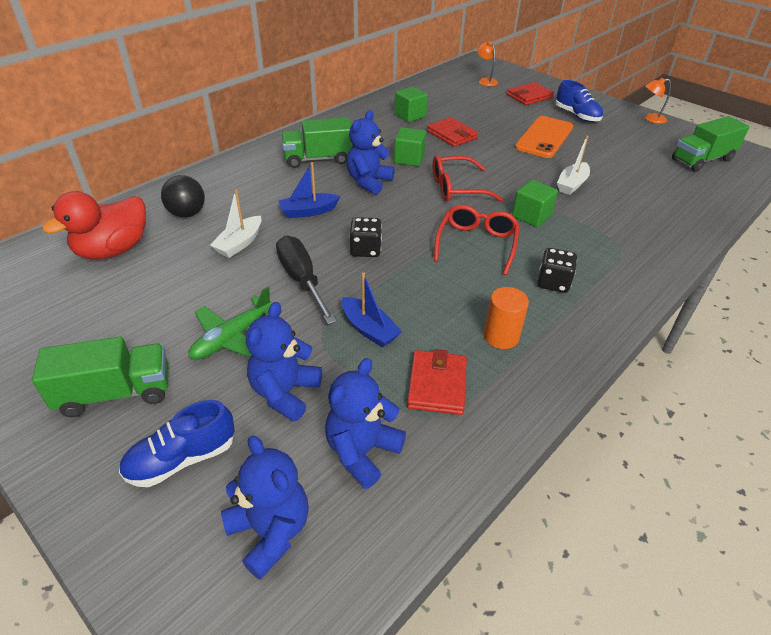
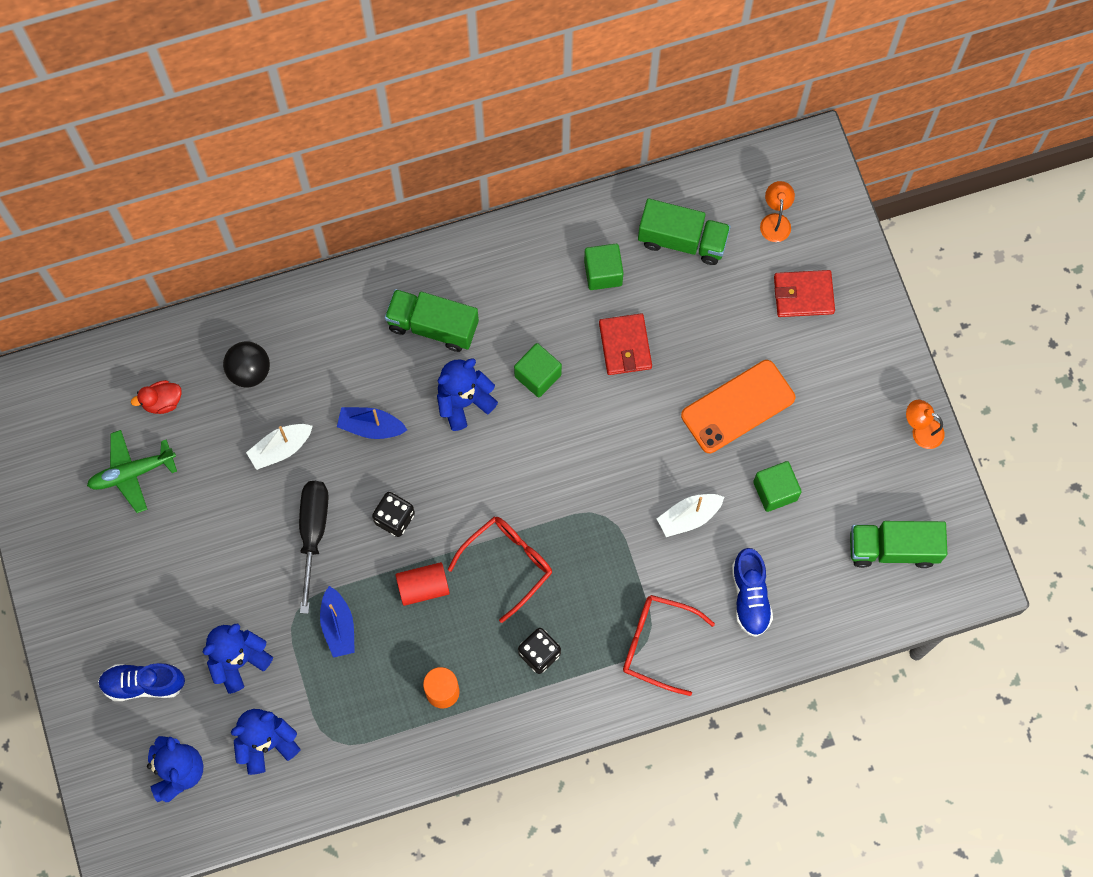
camera: 30 degrees right, 30 degrees up
(113, 250) = (162, 402): red duck -> red duck, size x0.51
(115, 393) = (116, 595): green truck -> green truck (682, 240)
(232, 338) = (223, 578): green plane -> green plane (132, 473)
(423, 279) = (423, 587): none -> red cylinder
(437, 385) = (356, 713): red wallet -> none
(457, 188) = (553, 461): red glasses -> red glasses (657, 644)
(531, 216) = (597, 548): green cube -> green cube (775, 491)
(577, 116) = (826, 376): blue shoe -> blue shoe (750, 596)

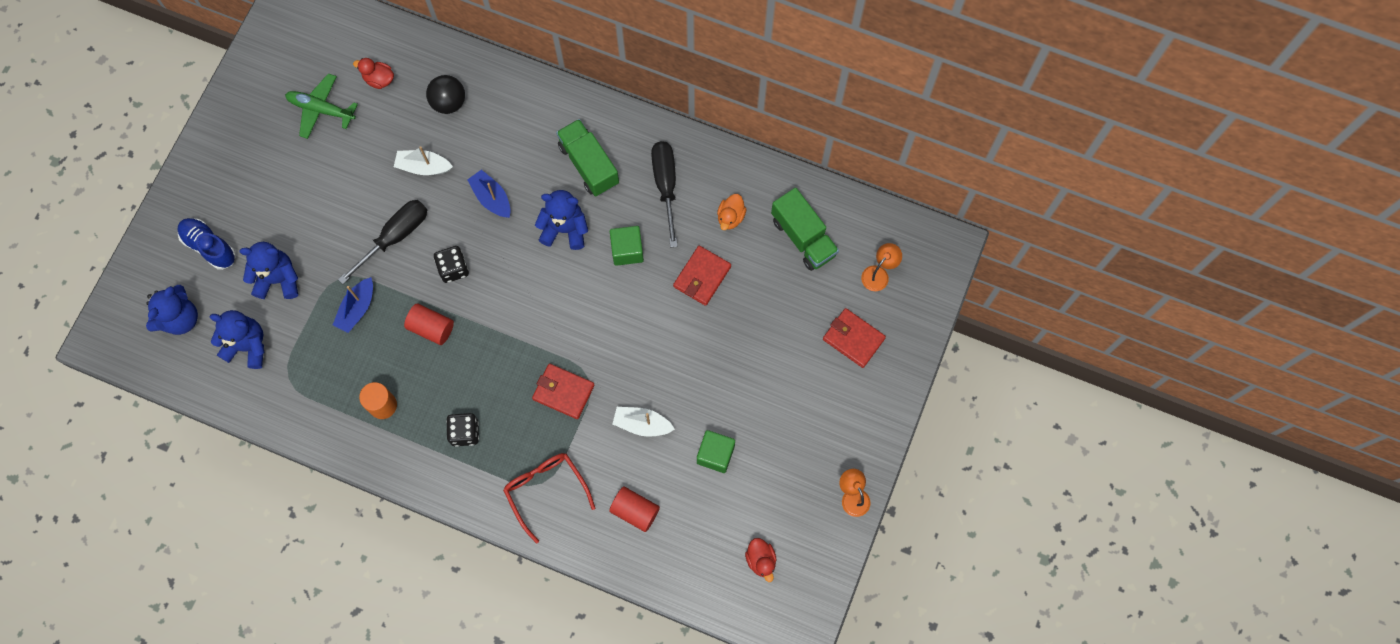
camera: 40 degrees right, 0 degrees up
(508, 564) = (498, 357): red glasses -> none
(520, 290) = (666, 186): none -> black screwdriver
(594, 546) = (563, 392): none -> red wallet
(603, 273) = (730, 217): green cube -> orange duck
(738, 407) = (741, 378): orange phone -> none
(750, 596) = (635, 511): blue shoe -> red cylinder
(893, 548) = (761, 560): green truck -> red duck

